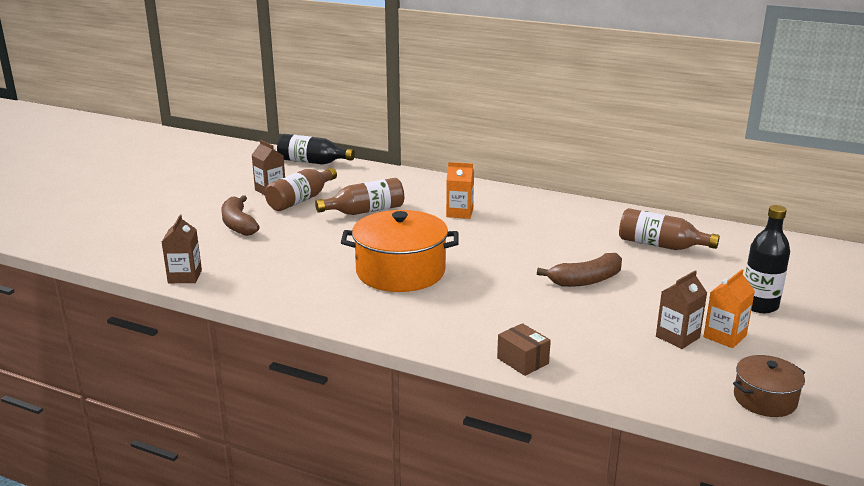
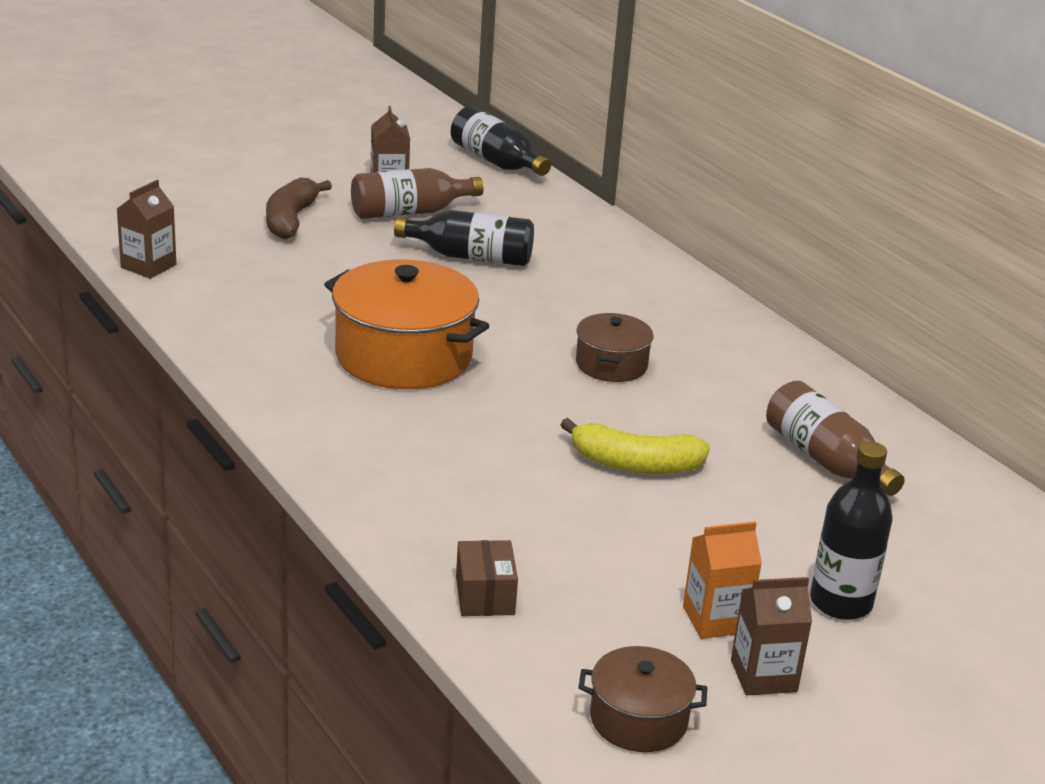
camera: 30 degrees right, 5 degrees up
(365, 211) = (471, 257): brown bottle -> black bottle
(459, 213) = (596, 304): orange carton -> none
(507, 238) = (611, 364): none -> brown pot
(522, 361) = (394, 530): brown box -> brown box (485, 596)
(586, 280) = (635, 464): brown banana -> yellow banana
(677, 337) = (645, 591): brown carton -> brown carton (763, 676)

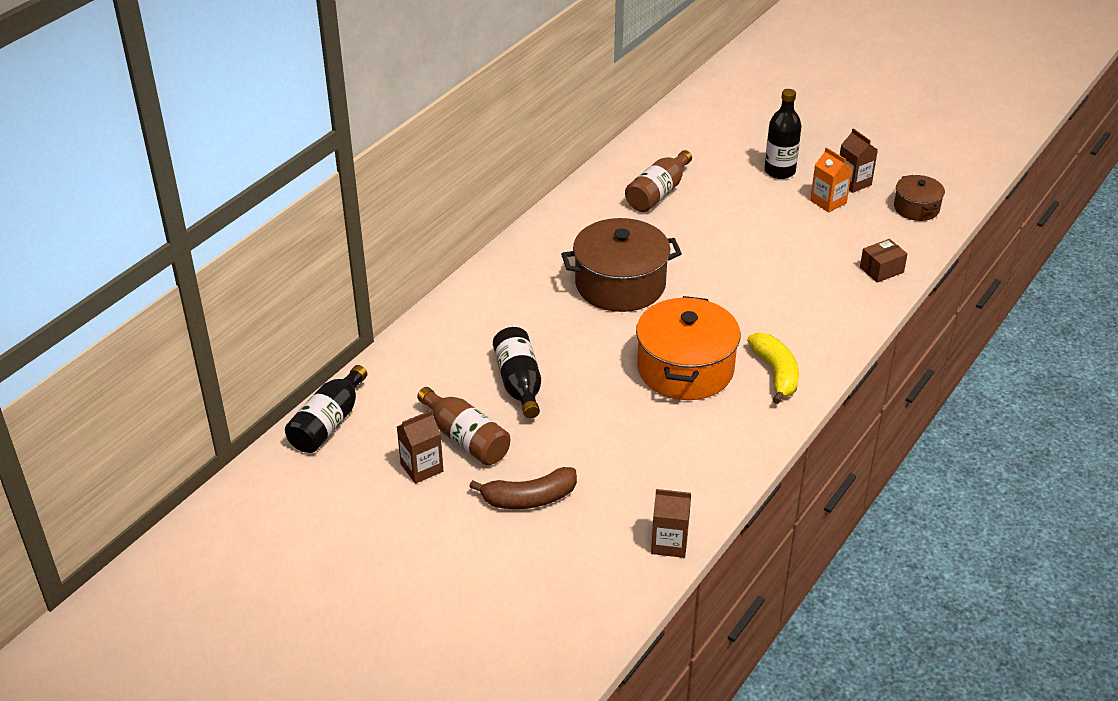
camera: 110 degrees left, 10 degrees up
(611, 364) = (620, 284): brown pot -> brown pot, size x1.87
(635, 464) = (722, 252): yellow banana -> yellow banana (776, 373)

